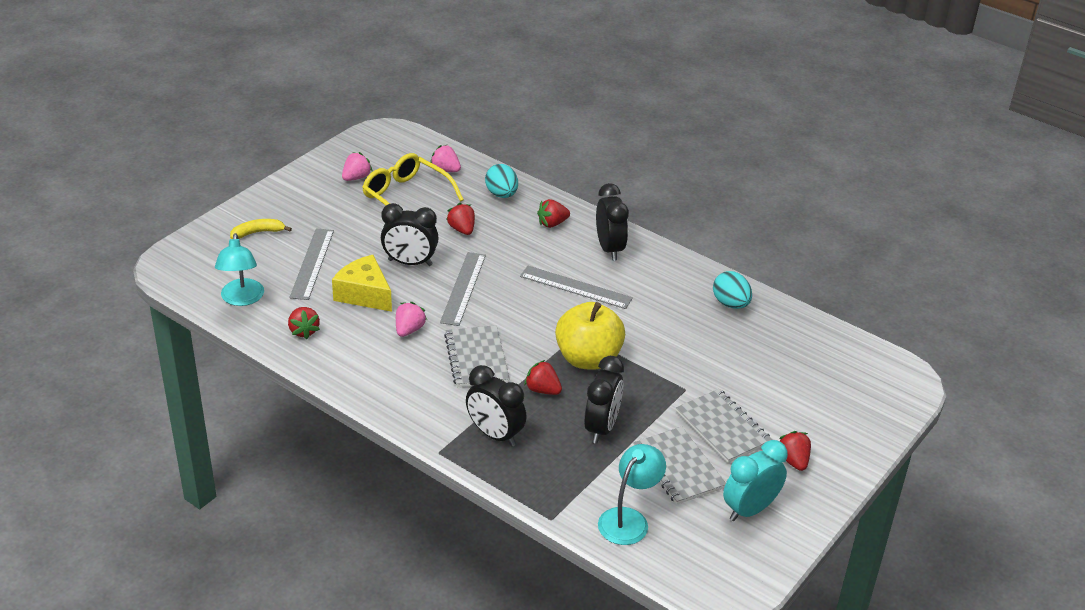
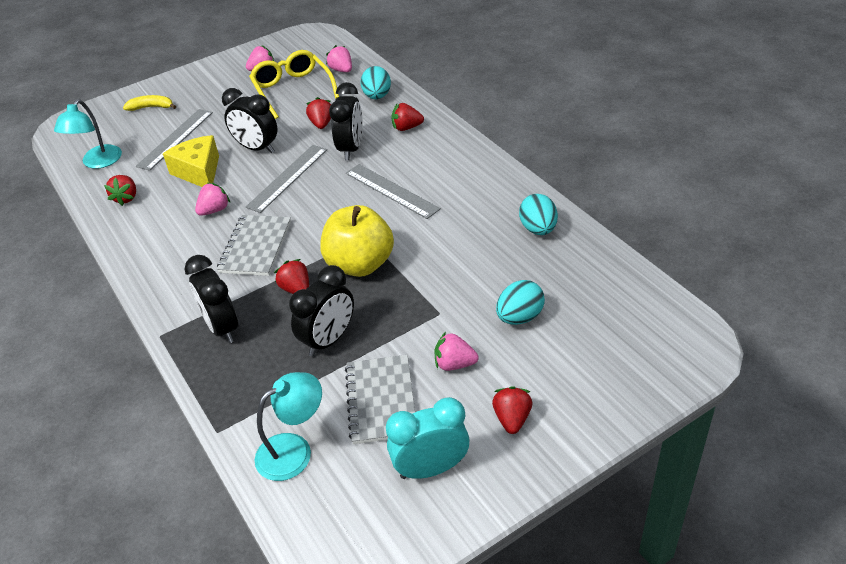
camera: 25 degrees right, 5 degrees up
(609, 249) = (446, 158): black clock -> black clock (351, 149)
(722, 428) = (454, 364): grey notebook -> pink strawberry
(755, 381) = (519, 317): none -> turquoise egg

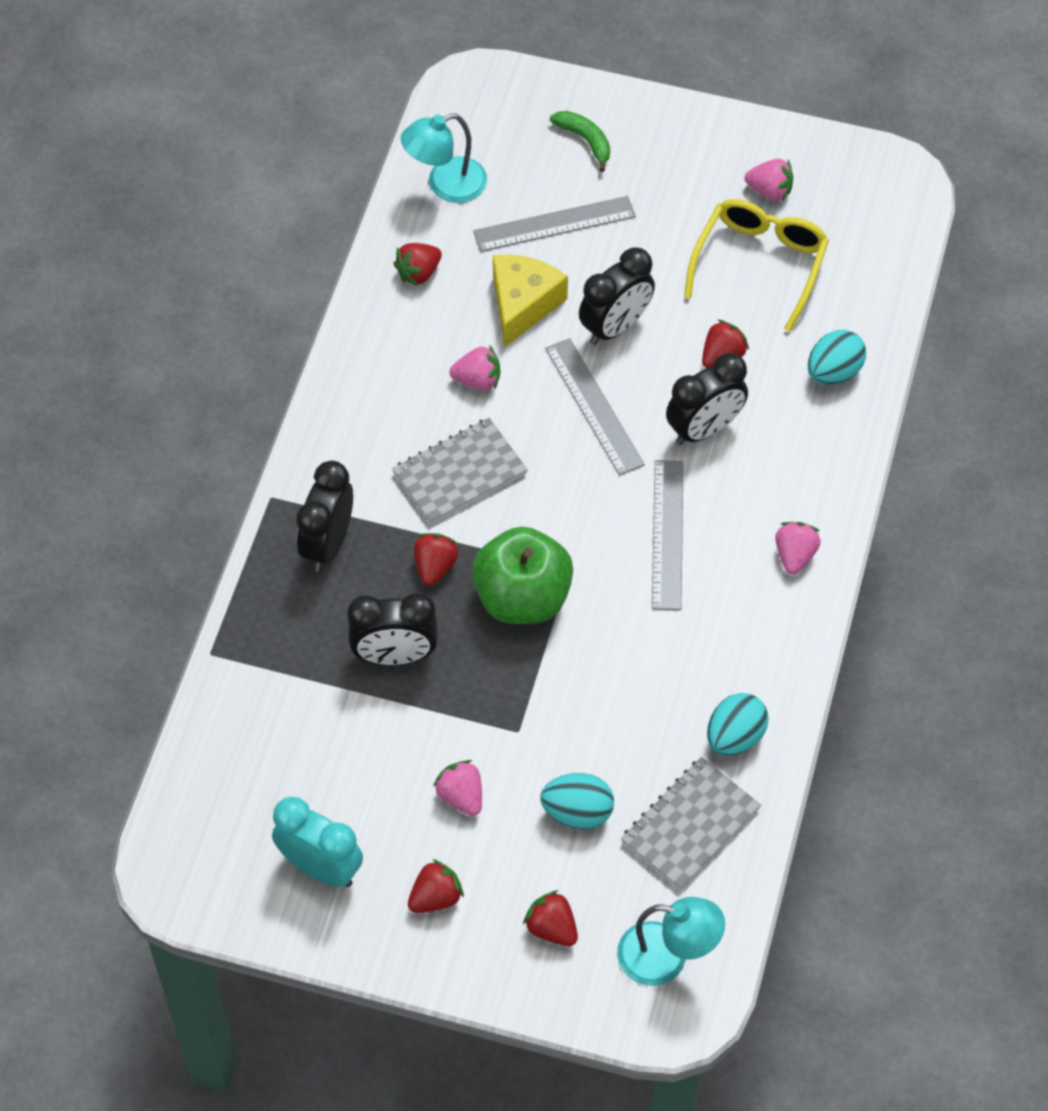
camera: 45 degrees right, 15 degrees up
(151, 107) = (585, 141): yellow banana -> green banana
(257, 148) = (615, 327): black clock -> black clock turned 120 degrees counterclockwise
(287, 178) = (594, 406): grey ruler -> grey ruler turned 75 degrees clockwise
(294, 450) = (245, 736): turquoise lamp -> turquoise lamp (667, 957)
(341, 70) = (852, 284): pink strawberry -> pink strawberry (795, 555)
(360, 264) = (522, 598): yellow apple -> green apple
(381, 400) = (361, 765): grey notebook -> grey notebook (690, 825)
(406, 128) = (799, 457): red strawberry -> red strawberry (552, 928)

